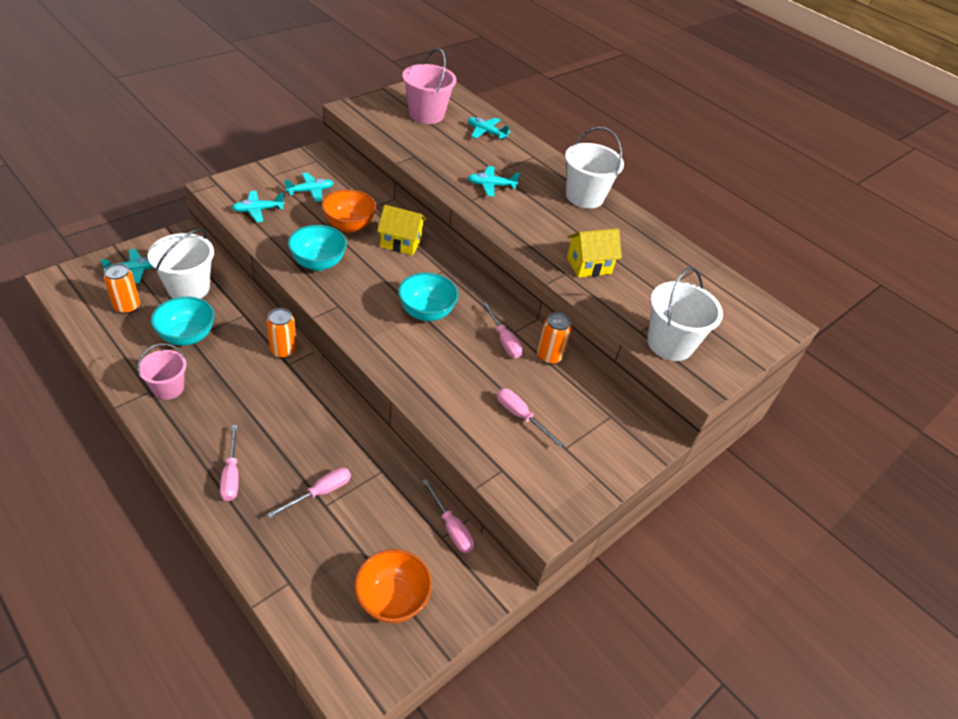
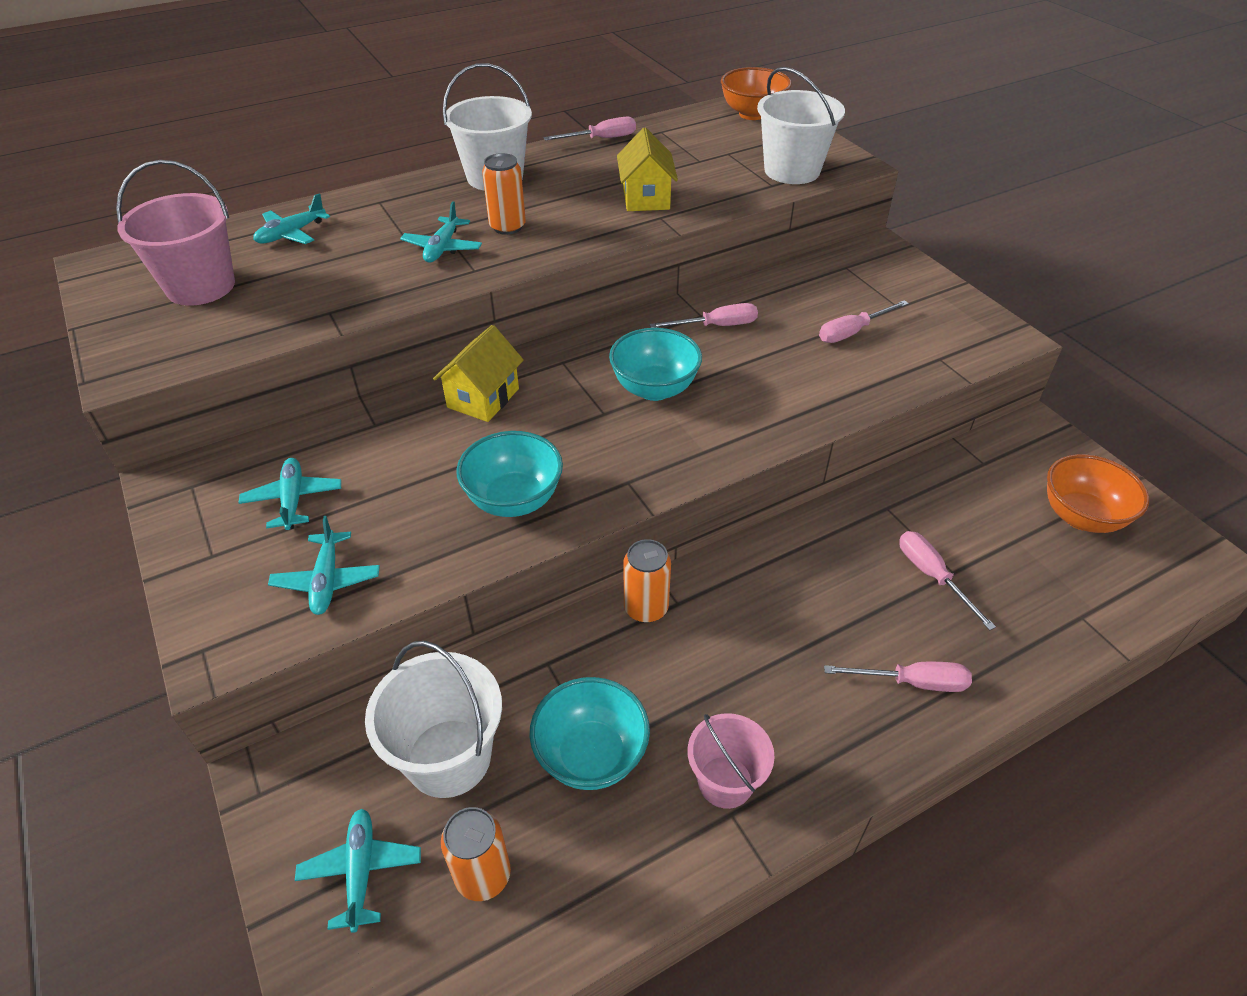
camera: 70 degrees left, 0 degrees up
(349, 225) = (419, 455): orange bowl -> orange bowl (752, 114)
(451, 527) = (968, 453): pink screwdriver -> pink screwdriver (601, 139)
(549, 356) = (748, 294): orange can -> orange can (507, 227)

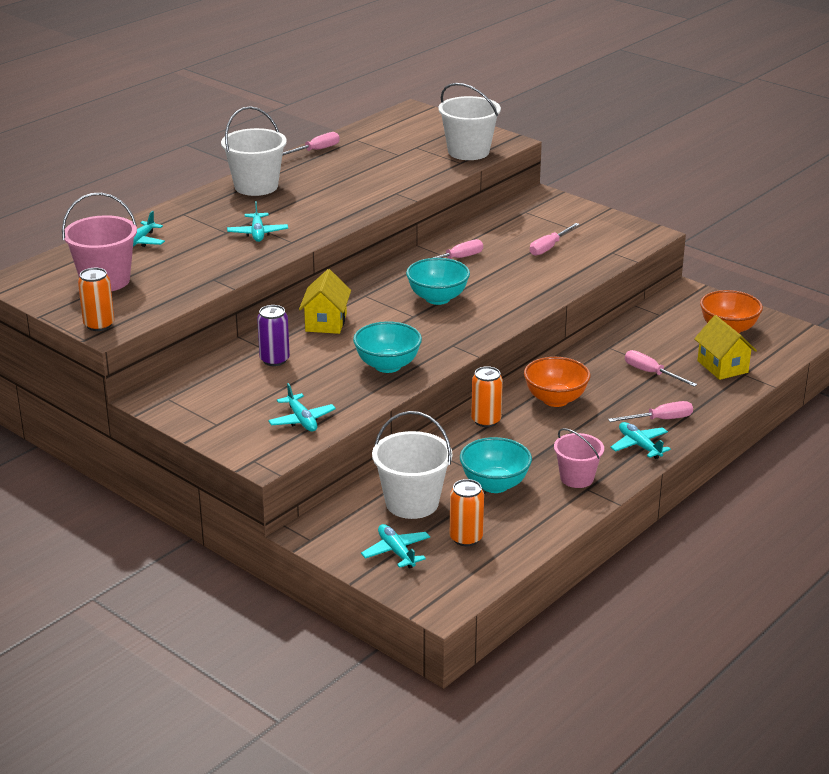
camera: 20 degrees left, 15 degrees down
(293, 500) = (244, 391): turquoise plane -> turquoise plane (639, 446)
(373, 450) = (274, 360): none -> purple can
(507, 227) = (293, 214): orange can -> orange can (99, 325)
(646, 198) = (377, 183): yellow house -> yellow house (722, 367)
(752, 114) = (416, 118): orange bowl -> orange bowl (555, 400)

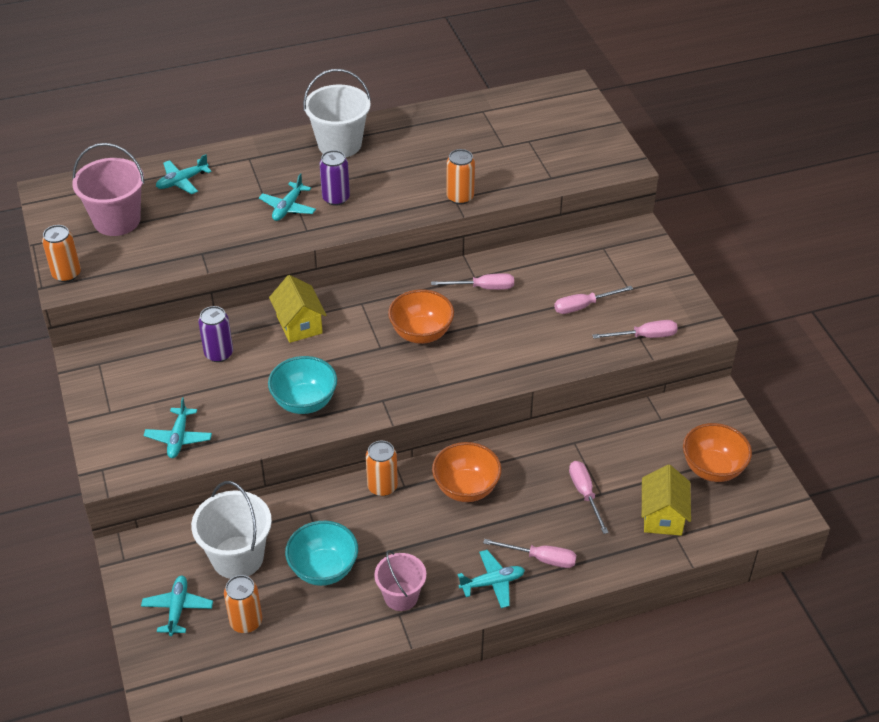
camera: 30 degrees right, 15 degrees up
(293, 217) = (336, 198): none -> purple can
(315, 150) = (432, 114): pink screwdriver -> pink screwdriver (644, 336)
(326, 322) = (299, 324): yellow house -> yellow house turned 60 degrees counterclockwise
(400, 191) = (460, 197): none -> orange can
(437, 298) = (421, 333): turquoise bowl -> orange bowl
(468, 152) = (572, 165): white bucket -> none
(639, 446) = (492, 583): turquoise plane -> turquoise plane turned 75 degrees clockwise

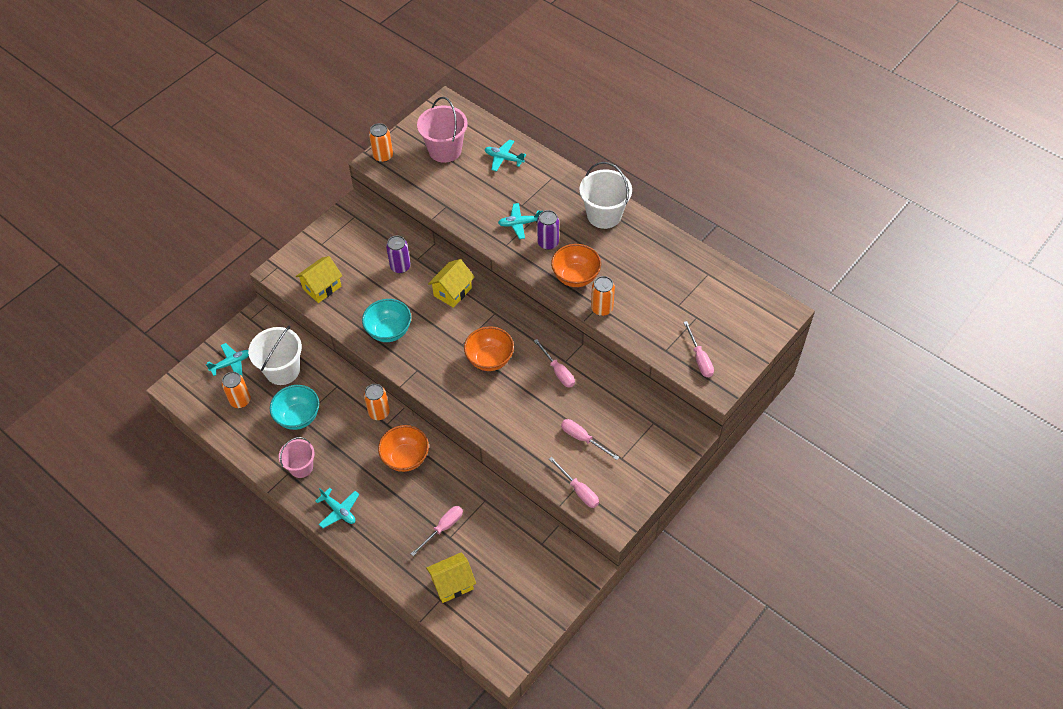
camera: 60 degrees right, 10 degrees up
(179, 438) = (322, 287): turquoise plane -> yellow house
(540, 558) = (373, 528): pink screwdriver -> pink screwdriver (699, 358)
(712, 469) = (515, 596): orange bowl -> orange bowl (575, 277)

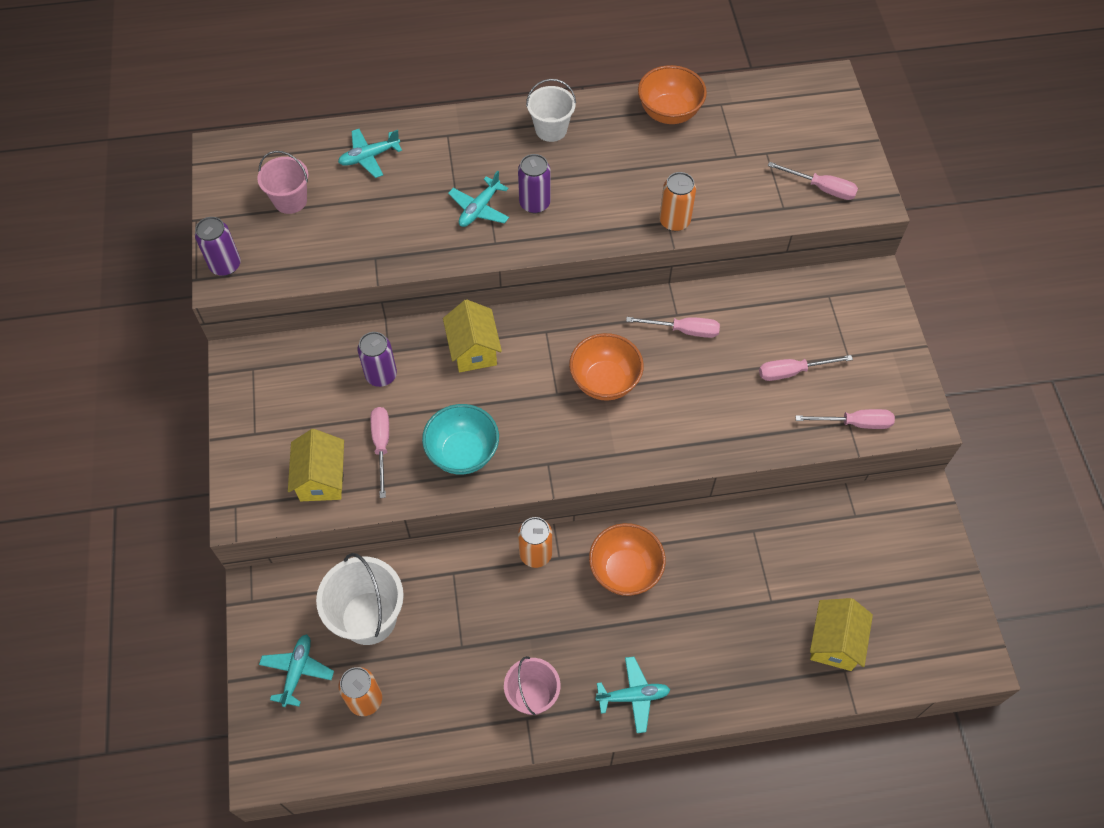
camera: 50 degrees left, 5 degrees up
(298, 417) = (456, 648): turquoise bowl -> none
(383, 156) = (225, 265): orange can -> purple can
(443, 528) = (753, 600): pink screwdriver -> pink screwdriver (381, 445)
(445, 150) = (290, 200): pink bucket -> pink bucket, size x0.64
(575, 277) = (608, 213): orange bowl -> orange bowl (669, 113)
(604, 215) = (551, 129): white bucket -> white bucket, size x0.64

